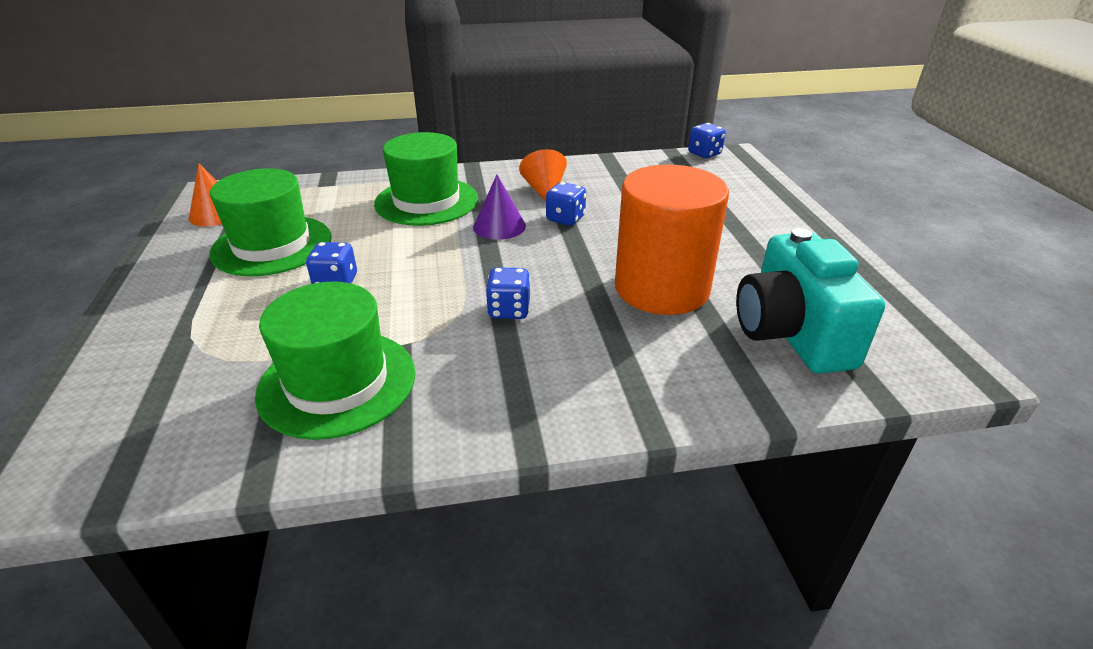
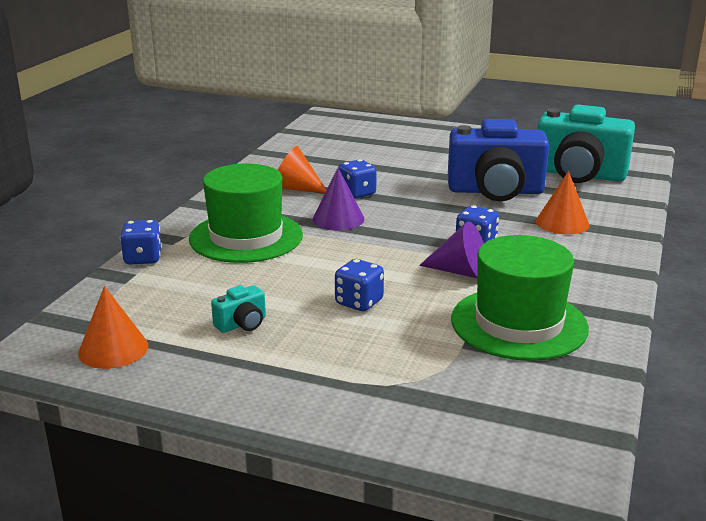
camera: 60 degrees left, 10 degrees down
(272, 245) = (242, 324): green hat -> turquoise camera
(434, 318) = (461, 272): none -> purple cone
(622, 354) = (562, 223): none -> orange cone
(661, 288) = (495, 191): orange cylinder -> blue camera
(704, 154) = (311, 123): blue dice -> blue dice (143, 258)

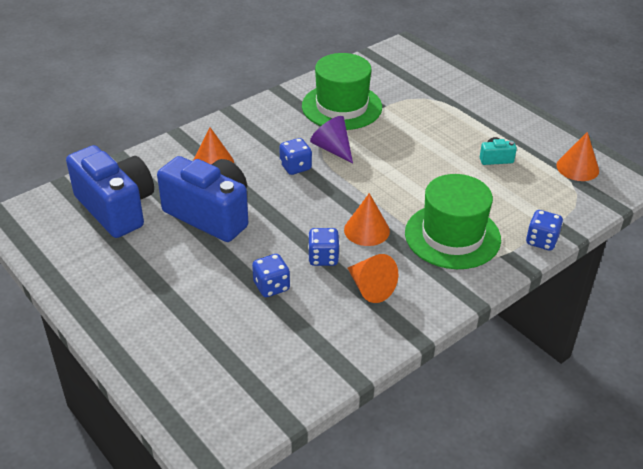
camera: 150 degrees left, 15 degrees up
(338, 219) = (366, 230): purple cone -> orange cone
(359, 302) = (416, 149): blue dice -> blue dice (271, 286)
(579, 175) = (116, 208): turquoise camera -> blue camera

